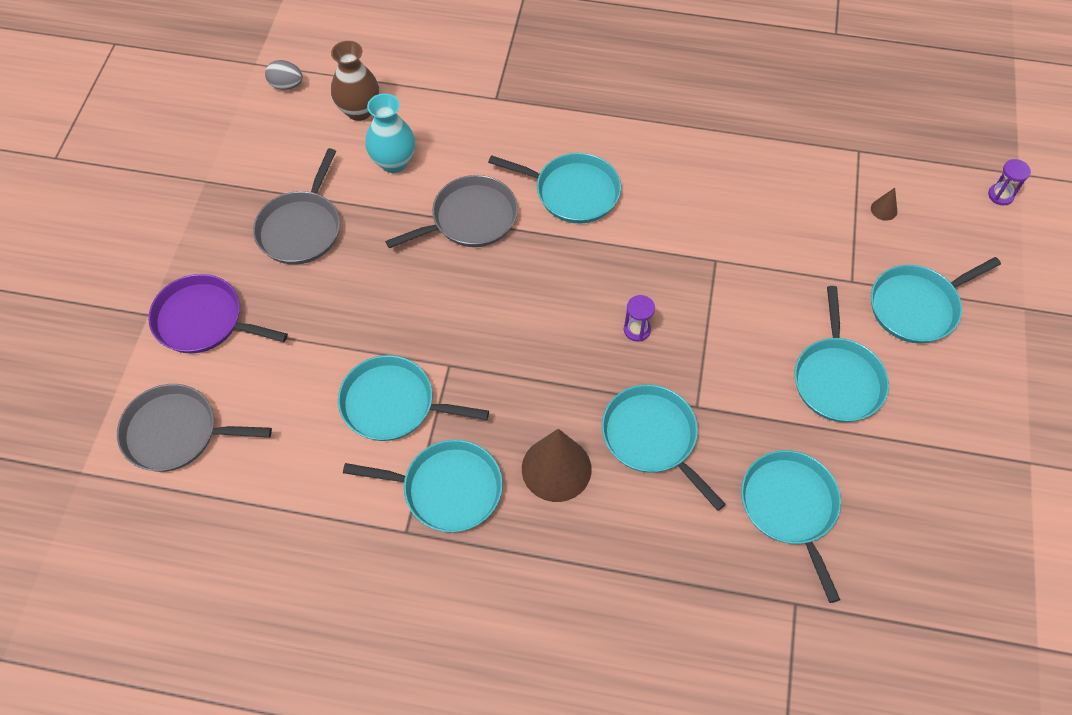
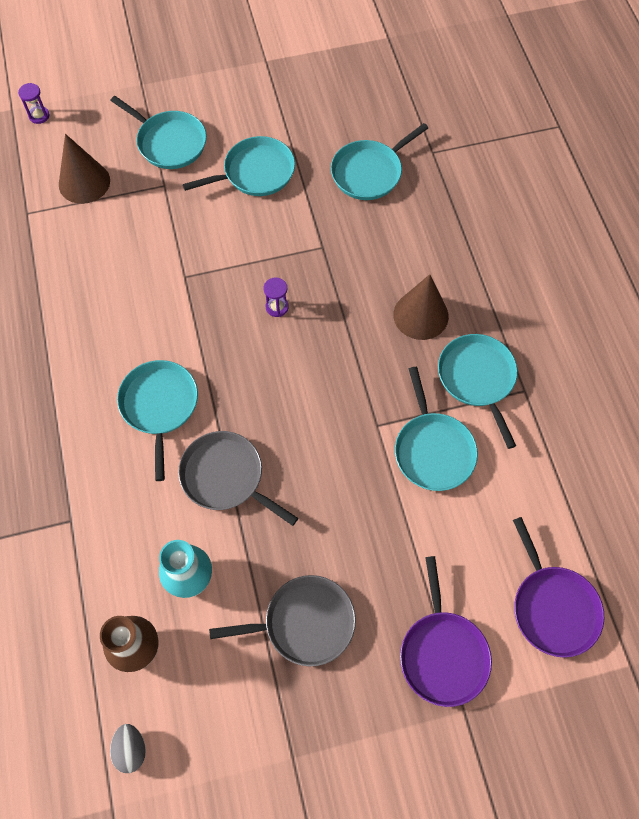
camera: 115 degrees left, 5 degrees up
(176, 432) = (553, 607): grey pan -> purple pan
(652, 438) = (363, 265): turquoise pan -> none
(884, 209) = (84, 182): brown cone -> brown cone, size x2.32

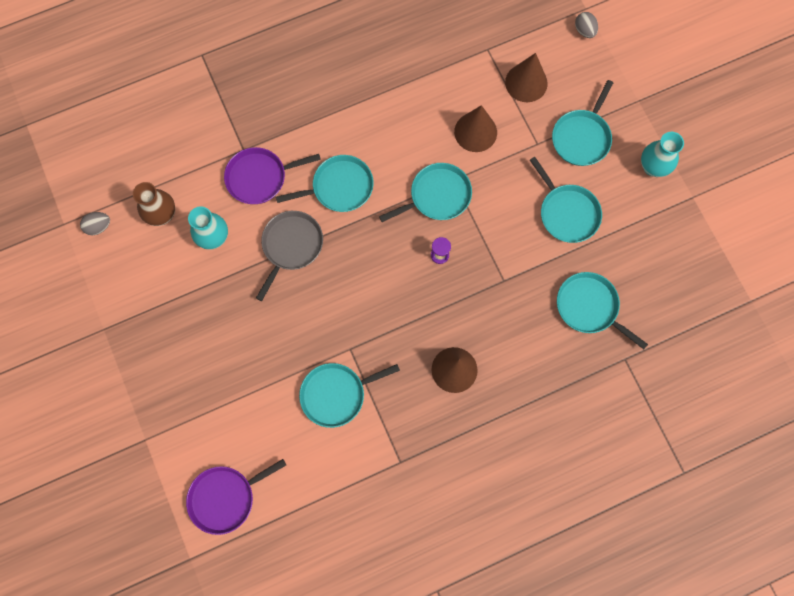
camera: 80 degrees right, 10 degrees up
(39, 116) = (584, 30): purple hourglass -> grey egg
(130, 243) = (475, 132): none -> brown cone
(223, 87) = (653, 167): none -> turquoise vase
(304, 623) = (192, 321): grey pan -> none
(443, 653) = (182, 420): purple pan -> purple pan (260, 177)
(477, 379) = (404, 422): turquoise pan -> turquoise pan (437, 196)

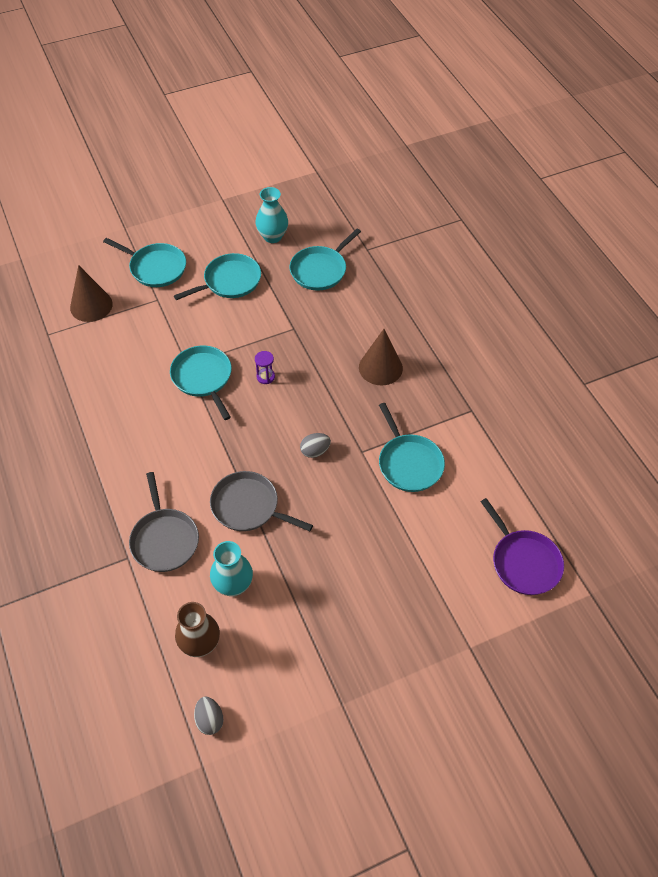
camera: 90 degrees left, 20 degrees down
(260, 177) = (164, 539): purple pan -> grey pan
(339, 187) = (184, 462): turquoise pan -> none
(475, 132) = (138, 346): brown cone -> none
(584, 30) = (44, 261): grey egg -> grey egg (315, 451)
(653, 167) = (191, 222): turquoise vase -> turquoise vase (272, 236)

